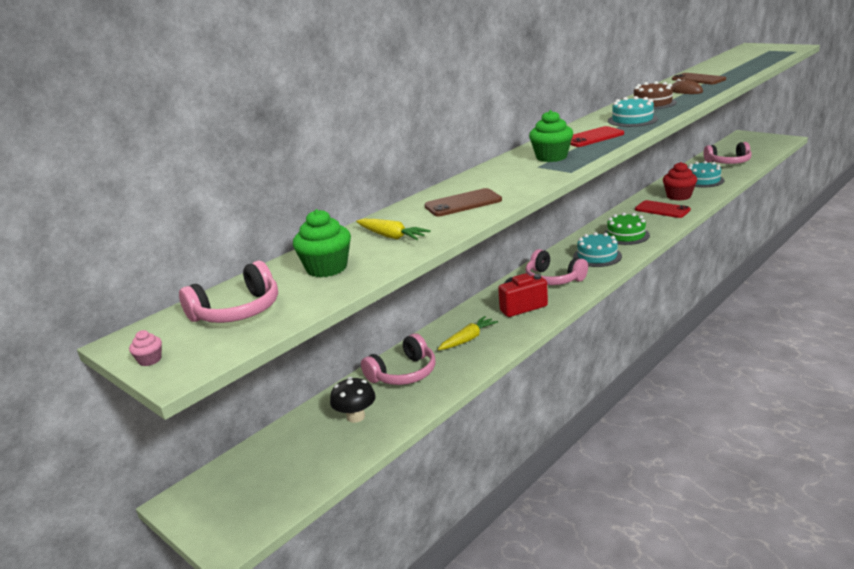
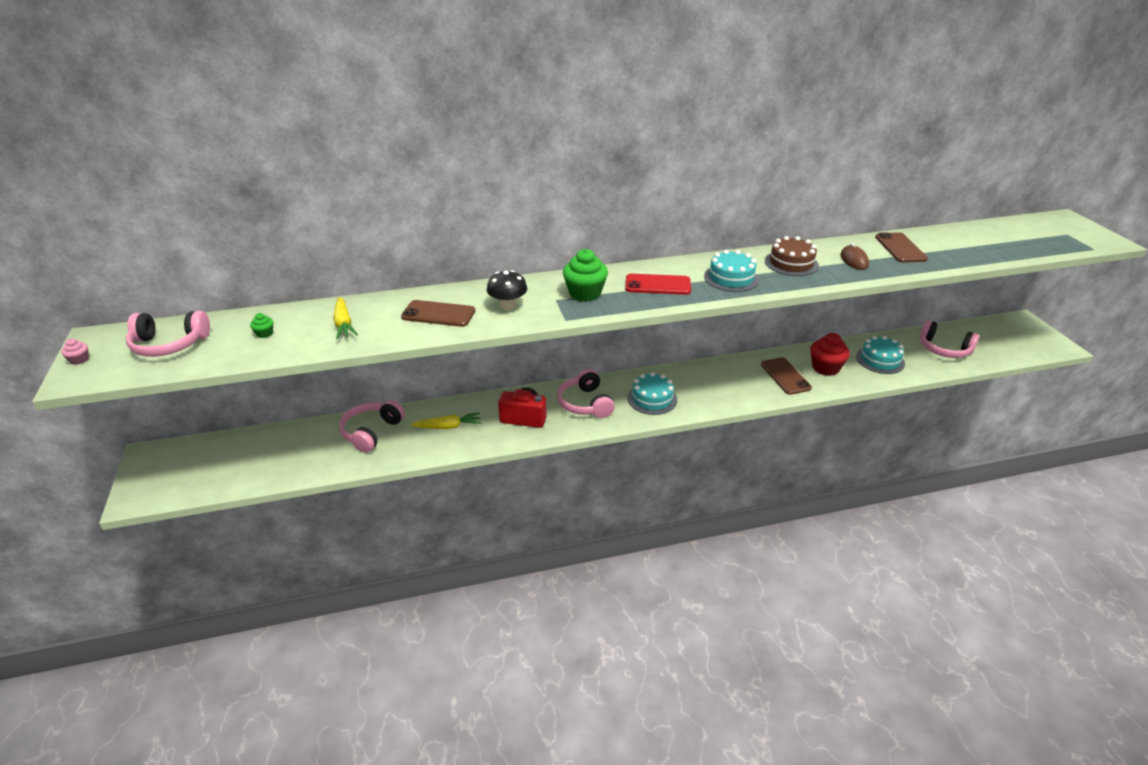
camera: 30 degrees right, 10 degrees up
(327, 268) = (264, 334): green cupcake -> green cupcake, size x0.45
(356, 416) = (300, 450): black mushroom -> black mushroom (508, 306)
(403, 373) = (371, 432): pink headphones -> pink headphones turned 120 degrees clockwise
(626, 235) = (709, 389): green cake -> none
(662, 210) = (785, 376): red phone -> brown phone

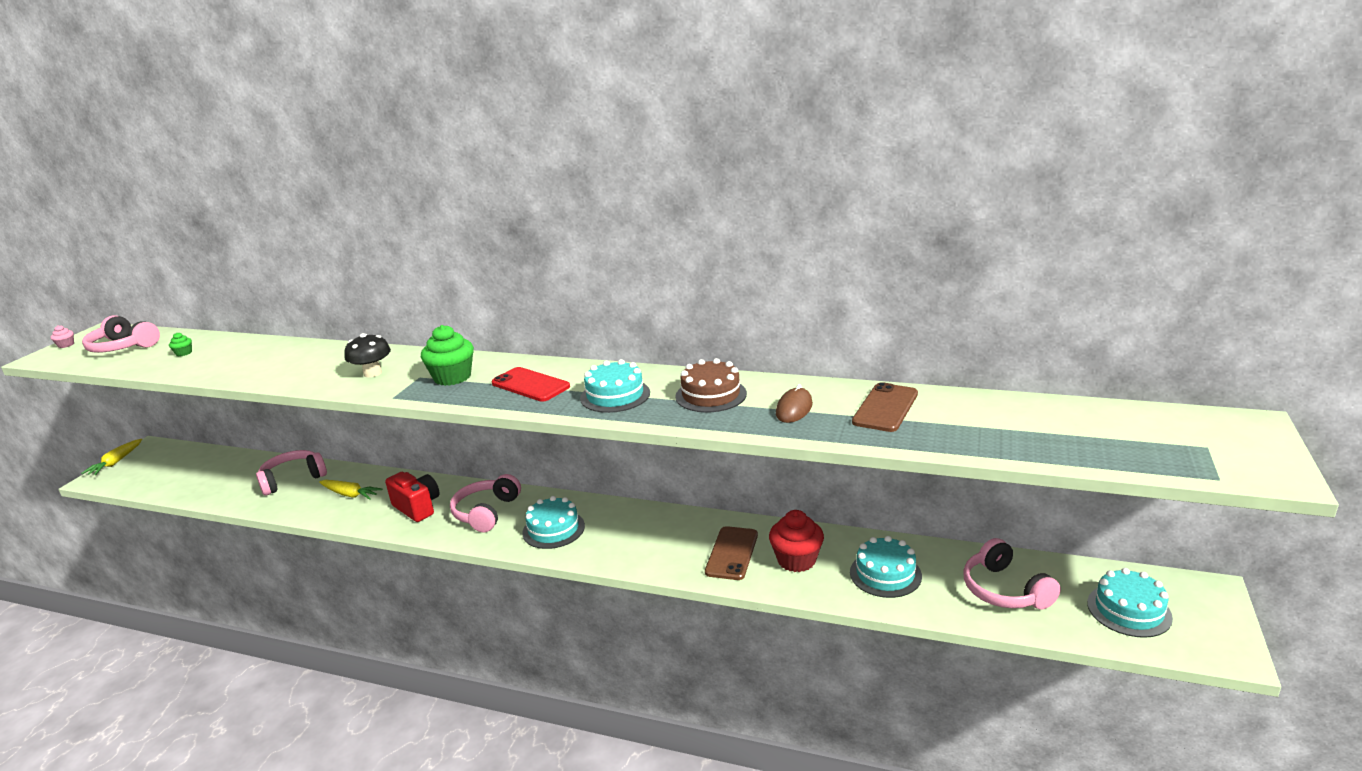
camera: 35 degrees right, 10 degrees down
(344, 324) = (240, 358): yellow carrot -> yellow carrot (116, 462)
(438, 314) = (312, 367): brown phone -> none
(1004, 341) = (1129, 610): none -> turquoise cake

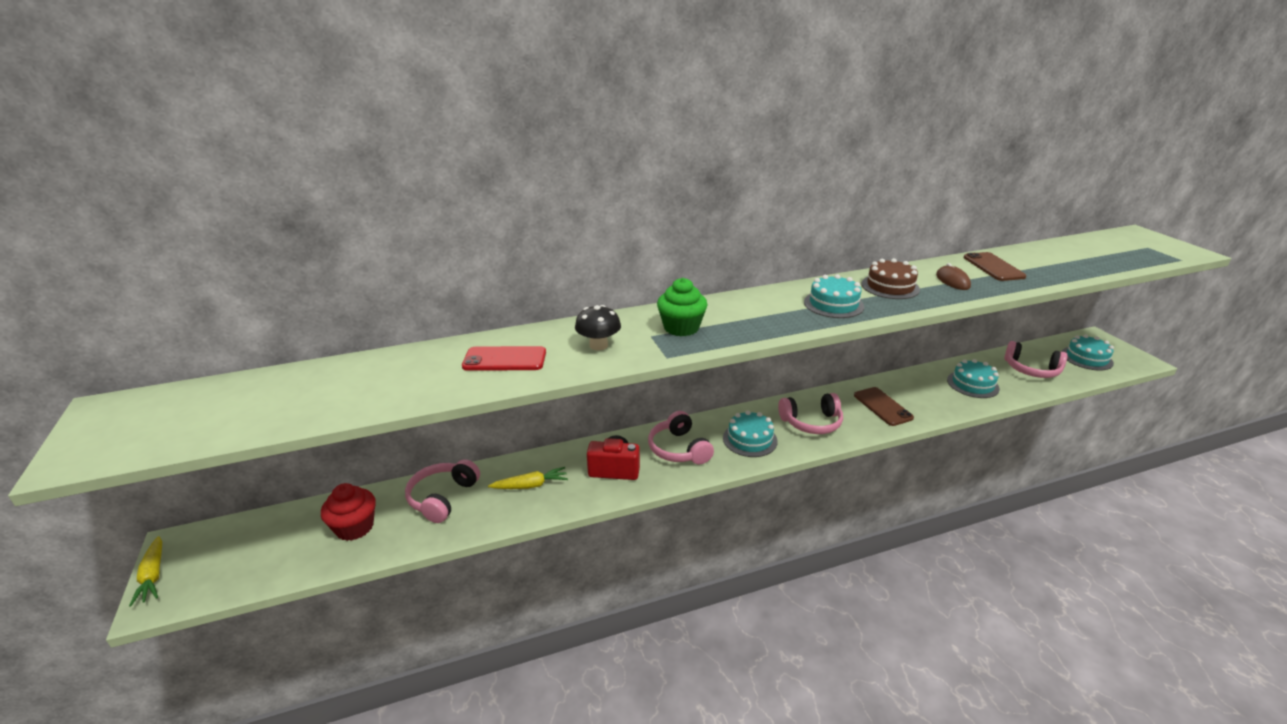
camera: 40 degrees left, 5 degrees up
(66, 345) = (79, 437): pink cupcake -> none
(123, 347) = (196, 411): pink headphones -> pink headphones (811, 423)
(184, 353) = (316, 392): green cupcake -> none
(530, 385) = (758, 315): red phone -> red phone (505, 359)
(796, 560) = (921, 395): red cupcake -> red cupcake (354, 527)

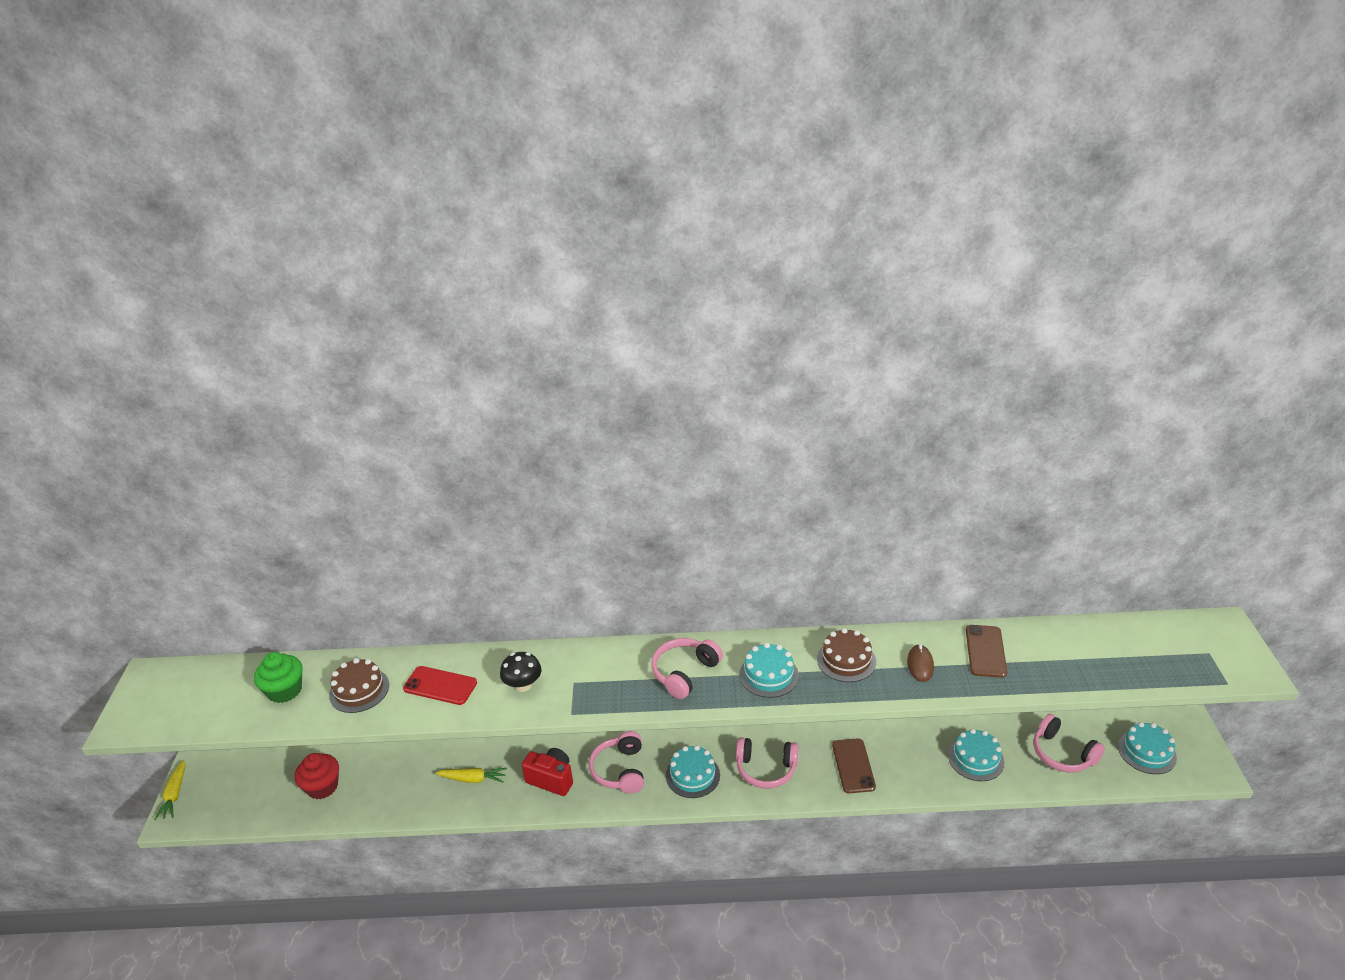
camera: 20 degrees right, 5 degrees up
(407, 377) = (359, 690): none -> brown cake
(442, 497) = (398, 773): pink headphones -> pink headphones (684, 673)
(681, 328) = (606, 677): green cupcake -> green cupcake (285, 690)

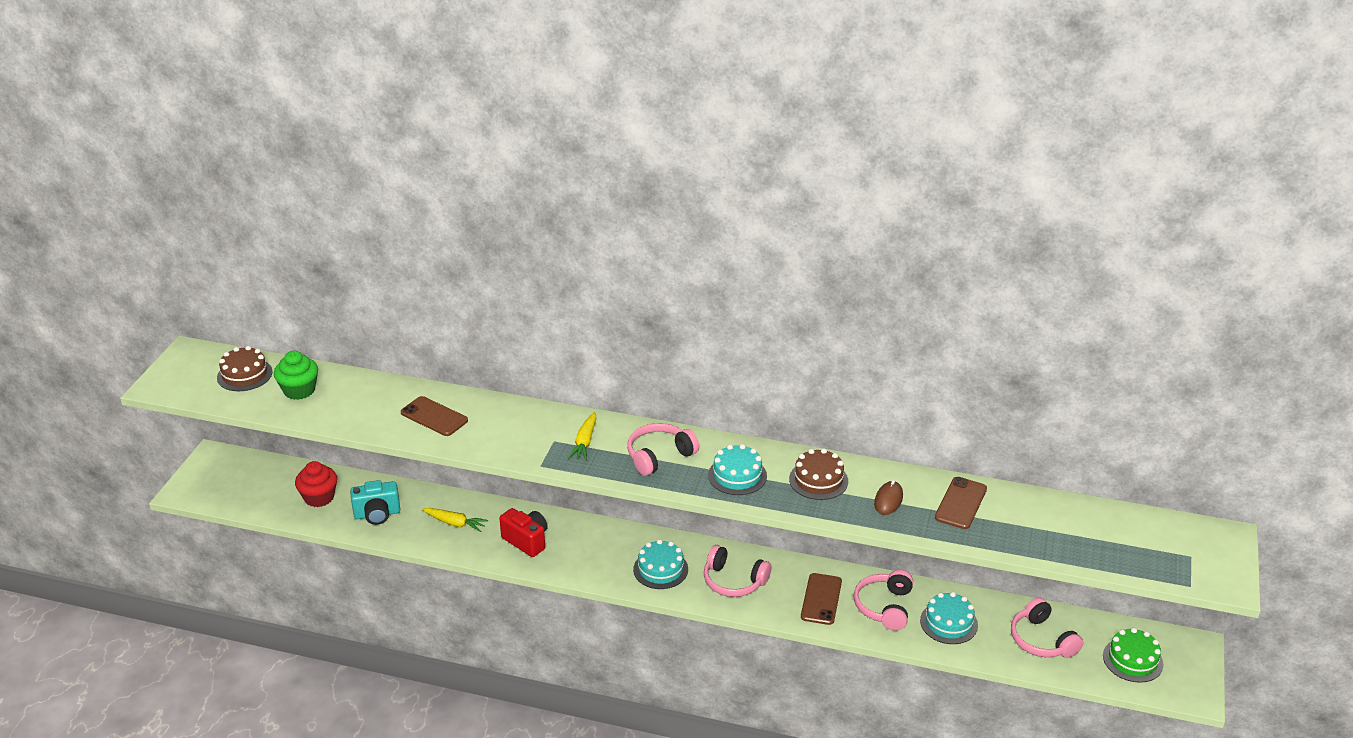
camera: 15 degrees right, 0 degrees up
(174, 795) = (190, 473): yellow carrot -> yellow carrot (585, 442)
(359, 690) = (362, 404): brown cake -> brown cake (244, 375)
(389, 790) = (377, 514): none -> turquoise camera
(440, 686) = (434, 417): red phone -> brown phone
(523, 685) = (507, 433): black mushroom -> none
(620, 770) = (593, 549): pink headphones -> pink headphones (884, 607)
(1147, 752) = (1132, 660): turquoise cake -> green cake

